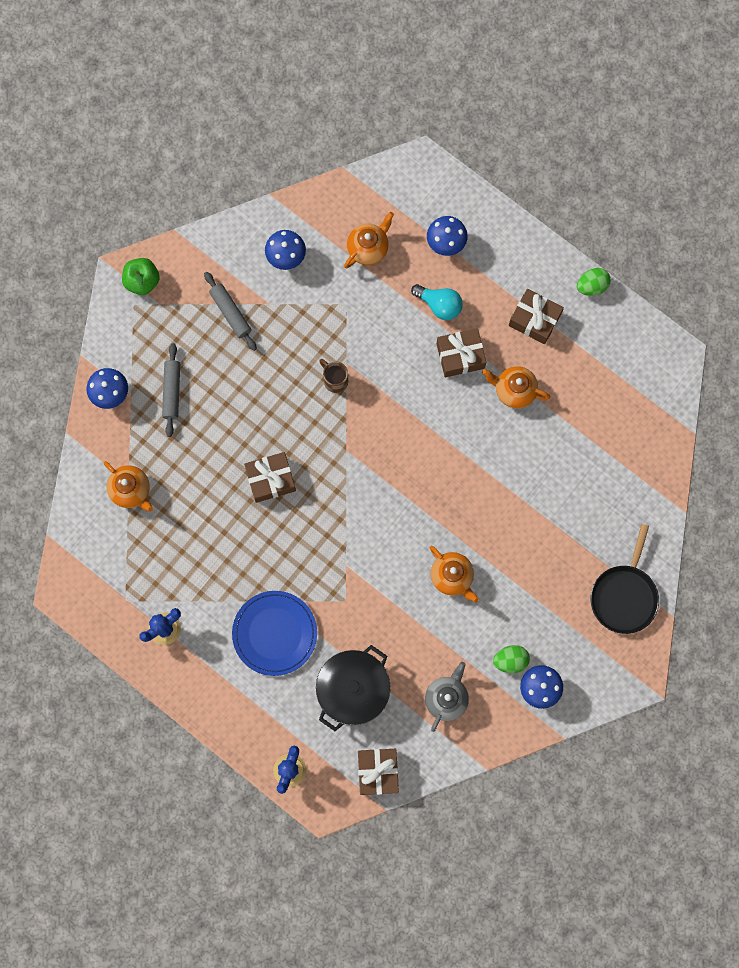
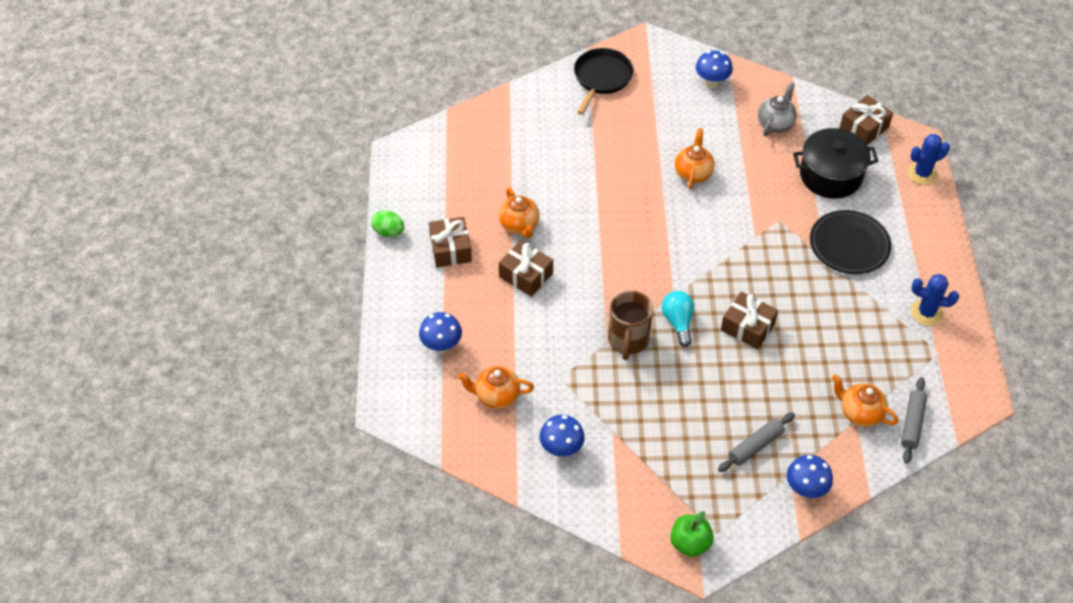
camera: 130 degrees left, 25 degrees down
(131, 490) = (860, 413): orange teapot -> orange teapot turned 60 degrees counterclockwise
(231, 313) = (649, 454): grey rolling pin -> grey rolling pin (912, 423)
(275, 633) = (849, 245): blue plate -> black plate
(335, 380) = (628, 341): brown mug -> brown mug, size x1.64
(439, 305) = (498, 315): turquoise light bulb -> turquoise light bulb (678, 322)
(446, 698) = (775, 124): grey teapot -> grey teapot turned 135 degrees clockwise
(510, 660) = (711, 108): green egg -> none
(624, 596) = (601, 78): black pan -> black pan turned 45 degrees counterclockwise

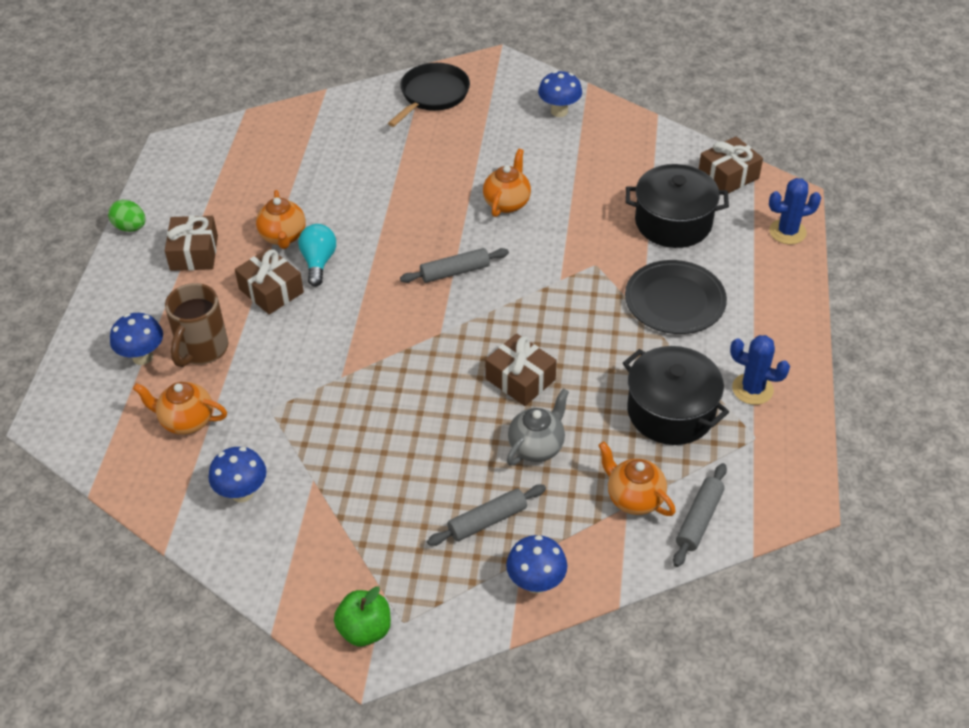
camera: 10 degrees right, 5 degrees down
(628, 341) = (367, 378): brown mug -> brown mug (202, 350)
(669, 240) = (455, 272): none -> grey rolling pin
(678, 322) = (436, 363): turquoise light bulb -> turquoise light bulb (318, 262)
(775, 124) = (622, 161): grey teapot -> grey teapot (537, 446)
(869, 339) = (670, 411): none -> black pot

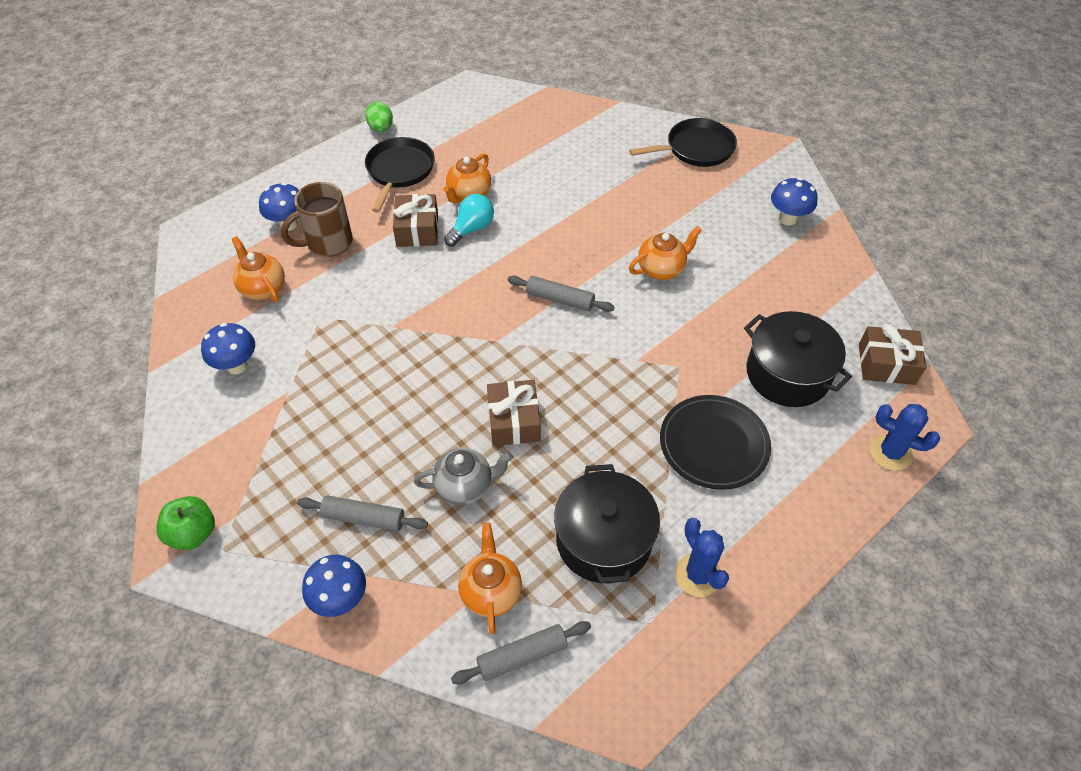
camera: 40 degrees right, 5 degrees up
(194, 253) = (399, 171): brown gift -> black pan

